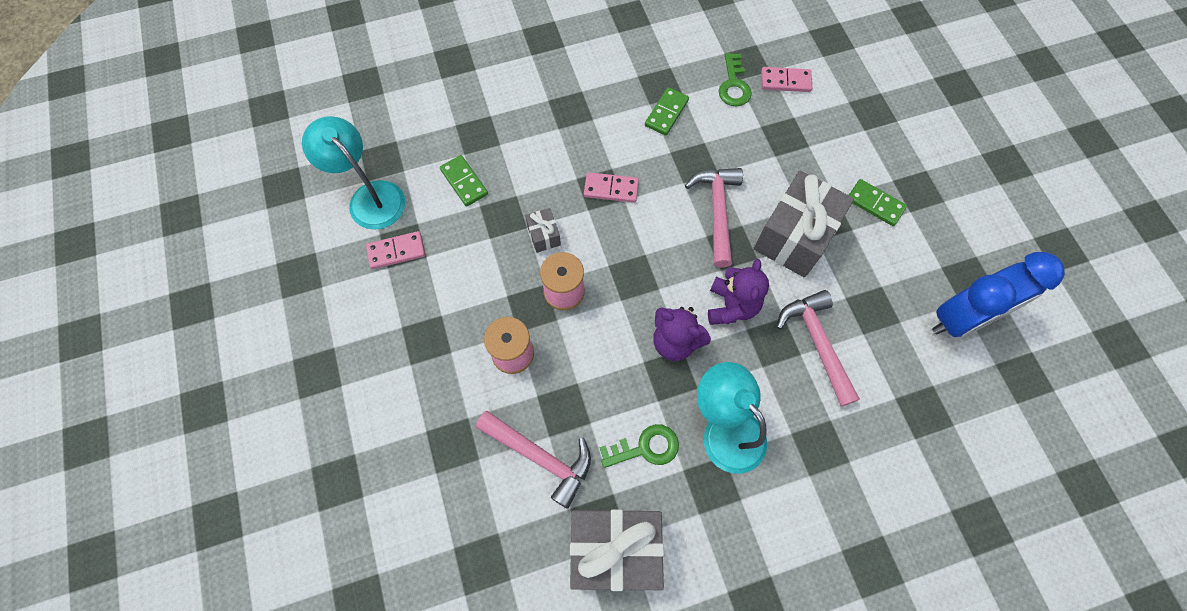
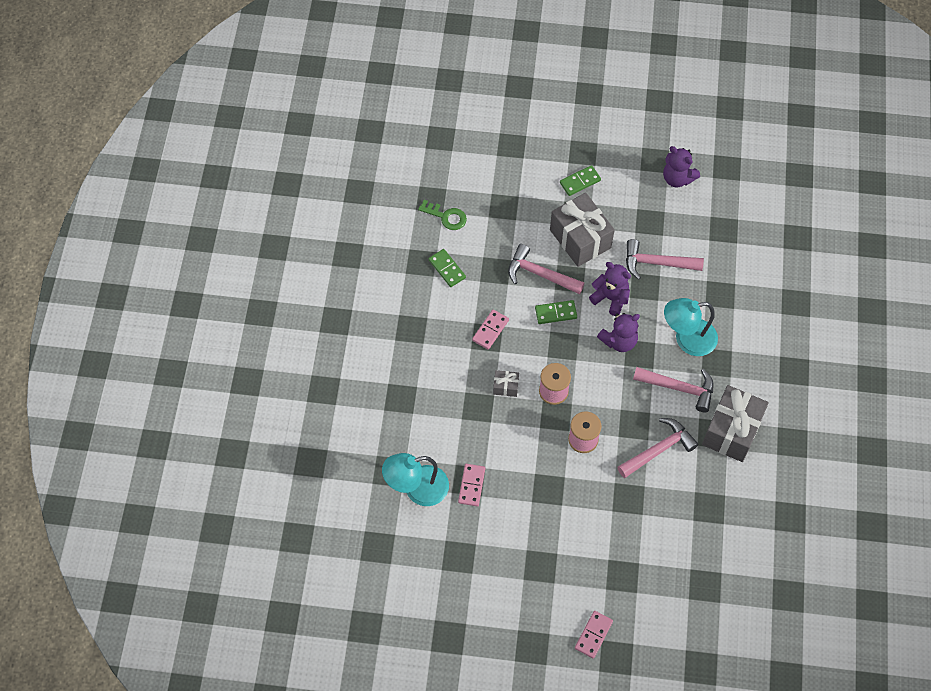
camera: 65 degrees left, 5 degrees down
(464, 182) = (437, 421): green domino -> green domino (555, 313)
(645, 448) = (679, 388): green key -> pink hammer
(785, 81) = (460, 184): pink domino -> pink domino (593, 635)
(961, 318) = (677, 178): blue clock -> purple teddy bear

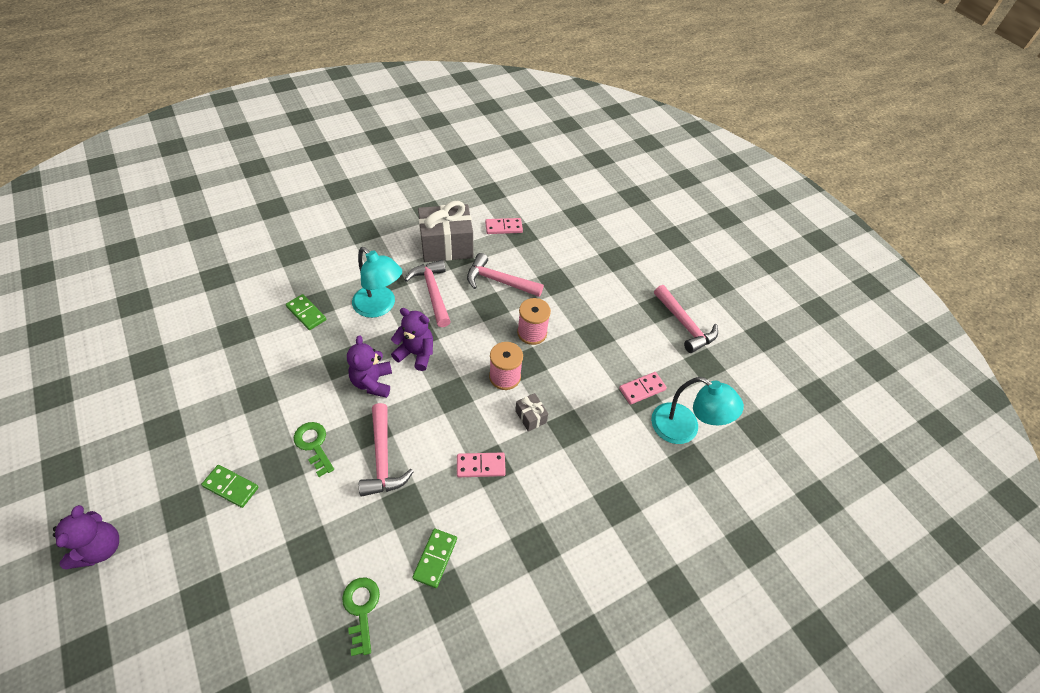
camera: 130 degrees left, 10 degrees down
(555, 313) = (420, 419): green domino -> green domino (306, 313)
(580, 239) = (314, 445): grey gift -> green key
(593, 635) = (671, 255): pink domino -> pink domino (503, 227)
(657, 263) = (307, 365): pink hammer -> pink hammer (684, 325)
(677, 178) = (183, 396): purple teddy bear -> purple teddy bear (100, 548)

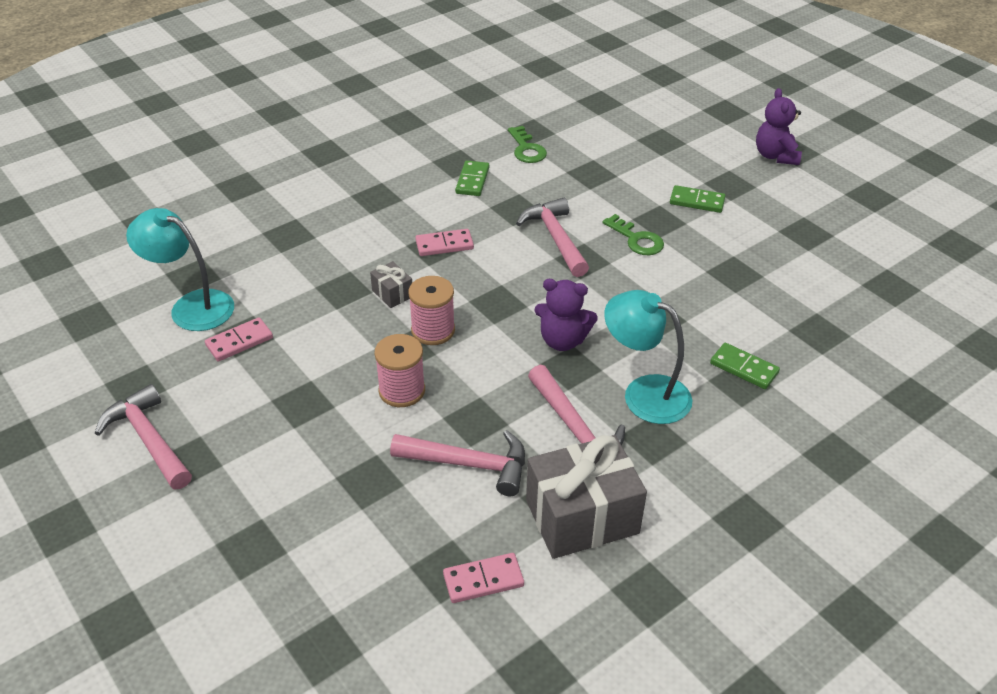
camera: 175 degrees right, 10 degrees down
(372, 382) = (603, 302): purple teddy bear -> none

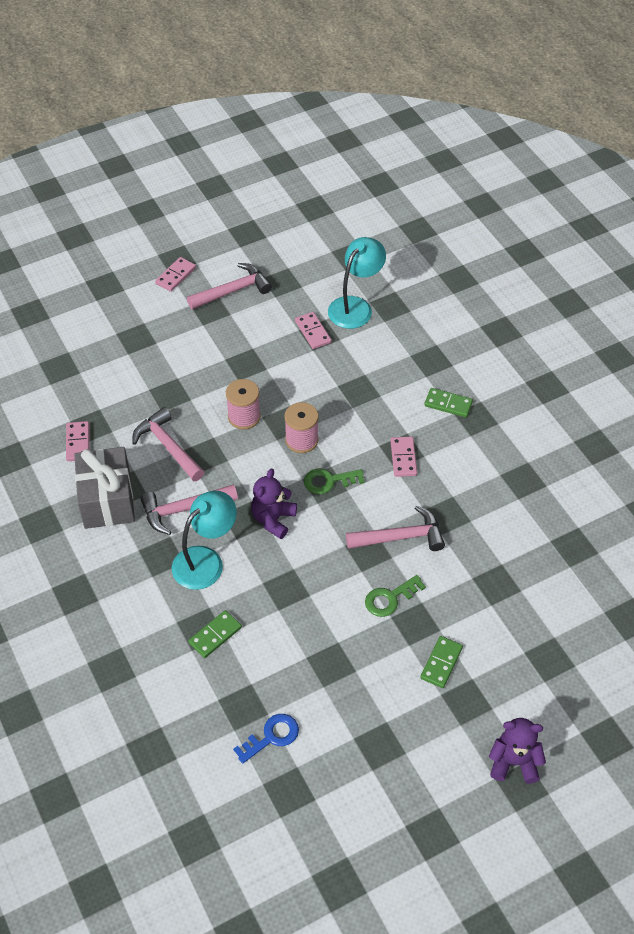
camera: 100 degrees right, 10 degrees up
(105, 520) = (176, 276): none -> pink domino
(392, 294) = (348, 419): grey gift -> none
(469, 464) = (168, 446): pink hammer -> pink hammer turned 120 degrees clockwise
(472, 180) = (493, 488): green domino -> green domino (448, 404)
(526, 149) = (542, 538): green key -> green key (329, 481)
(841, 306) = (271, 737): none -> blue key

